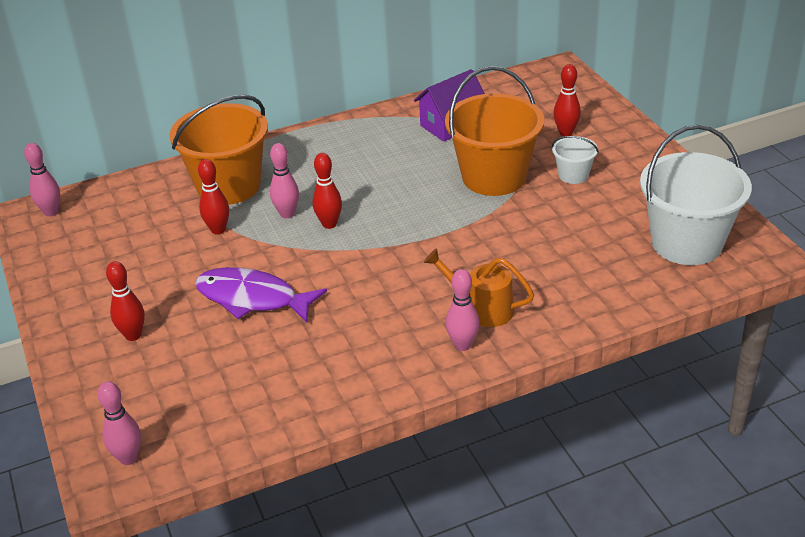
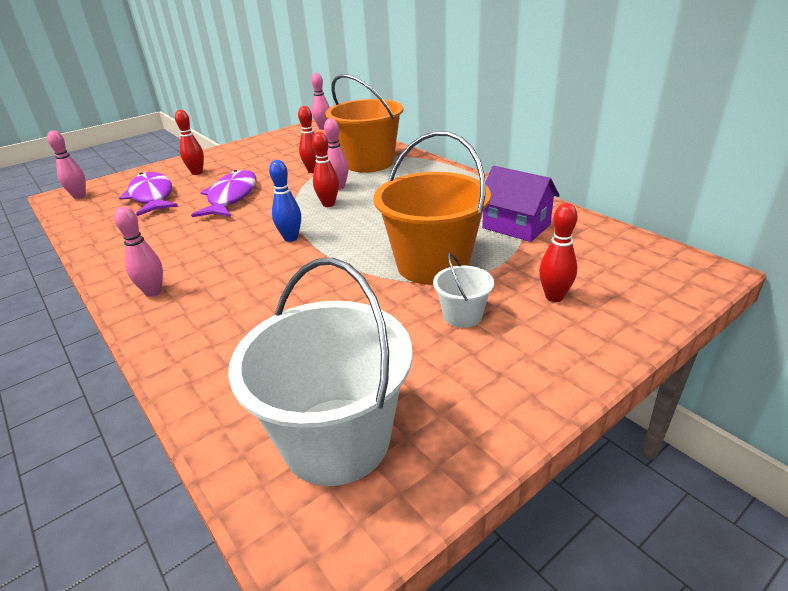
camera: 75 degrees right, 5 degrees down
(193, 374) = (152, 196): none -> purple fish
(396, 253) = (291, 238): none -> blue bowling pin
(482, 309) = (205, 294): orange watering can -> none

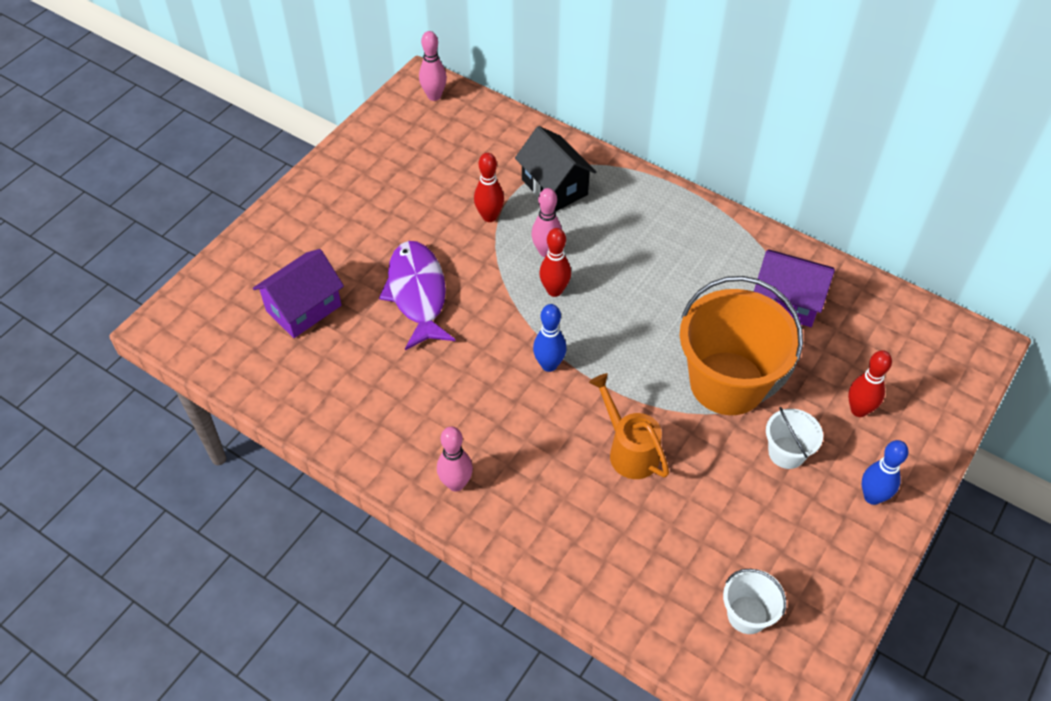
camera: 20 degrees left, 20 degrees up
(79, 196) = (193, 323): pink bowling pin -> none
(152, 196) = (303, 308): purple fish -> purple house
(197, 173) = (324, 242): red bowling pin -> none
(313, 293) = (629, 450): none -> orange watering can
(336, 440) = (747, 615): white bucket -> white bucket, size x0.47
(369, 163) = (554, 187): orange bucket -> black house
(541, 363) = (872, 497): none -> blue bowling pin

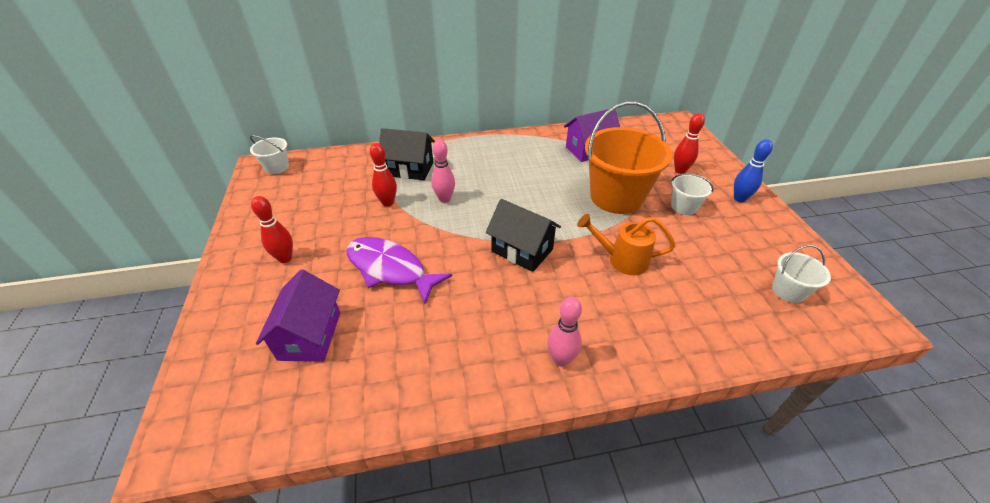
camera: 45 degrees left, 10 degrees down
(434, 96) = (277, 167): pink bowling pin -> white bucket
(549, 365) = (522, 250): blue bowling pin -> black house
(554, 290) = (474, 213): red bowling pin -> red bowling pin (285, 258)

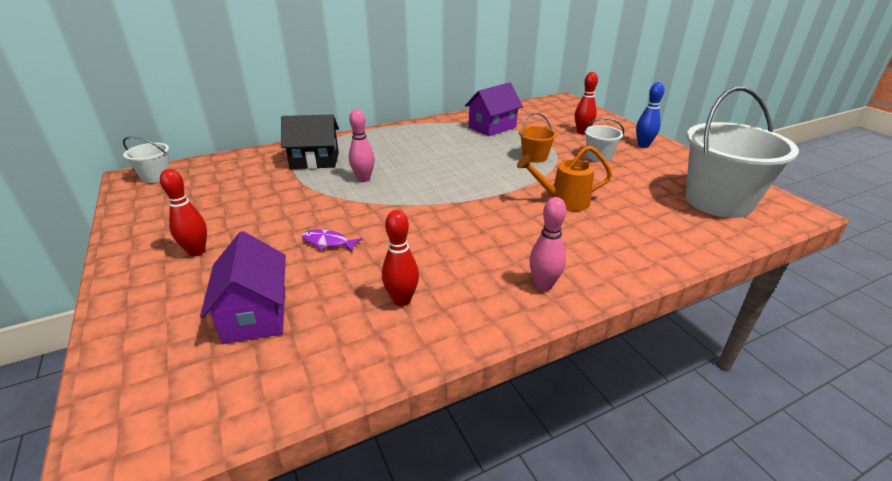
camera: 15 degrees left, 10 degrees down
(388, 203) = (301, 189): red bowling pin -> red bowling pin (402, 300)
(390, 269) = (328, 242): purple fish -> purple fish, size x0.47
(522, 250) = (463, 207): black house -> none
(616, 197) = (534, 157): orange bucket -> orange bucket, size x0.47
(788, 291) = (718, 201): white bucket -> white bucket, size x2.14

